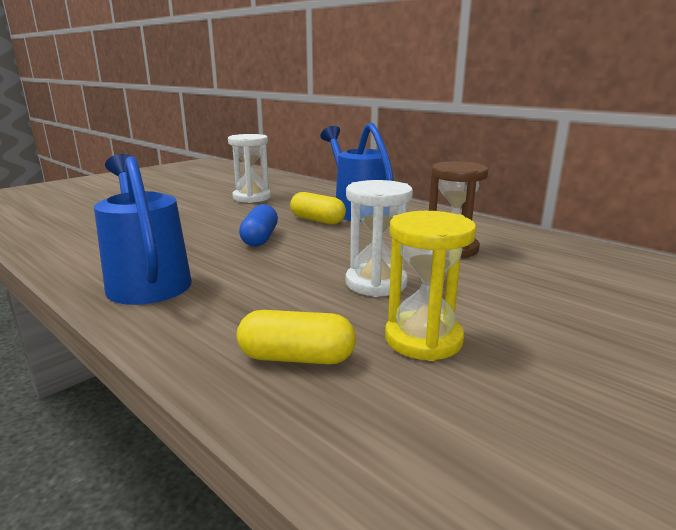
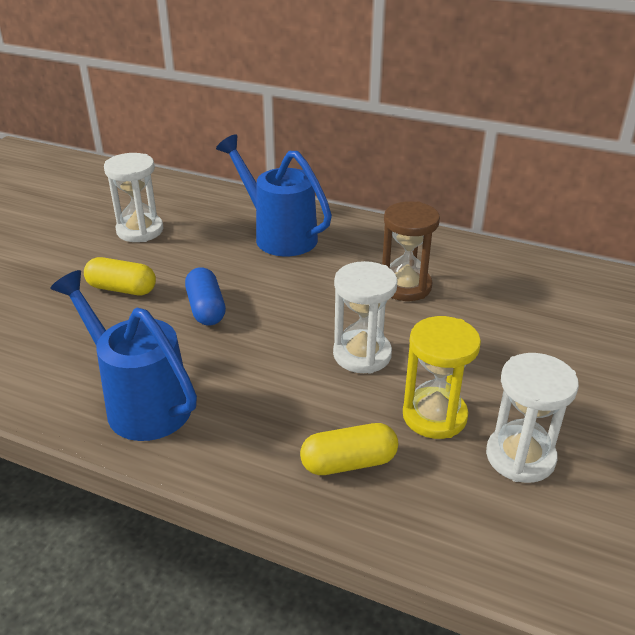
camera: 20 degrees left, 15 degrees up
(317, 220) = (247, 263): yellow capsule -> yellow capsule (122, 289)
(515, 397) = (520, 457): none -> white hourglass

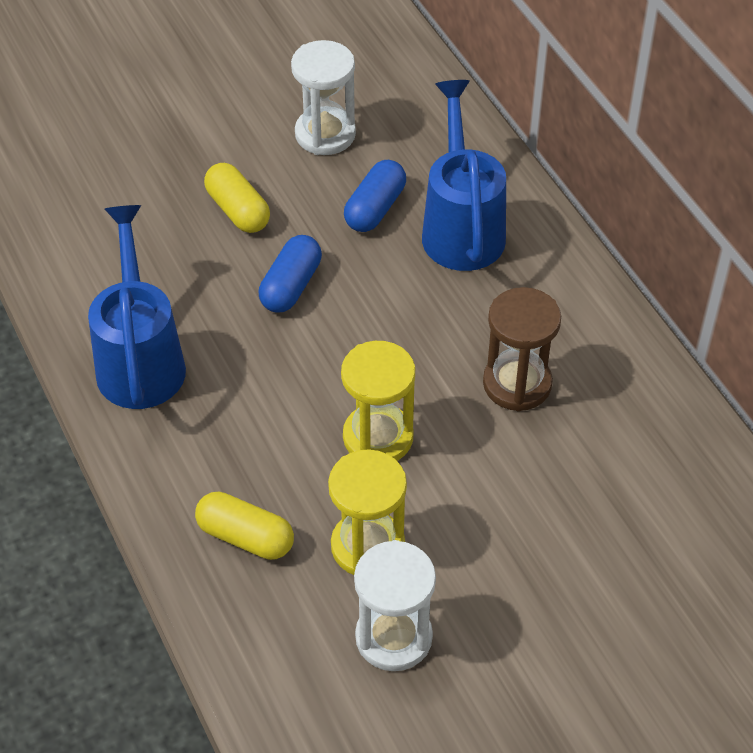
camera: 40 degrees right, 15 degrees up
(215, 249) = (375, 208): none -> blue capsule
(362, 354) = (378, 437): white hourglass -> yellow hourglass

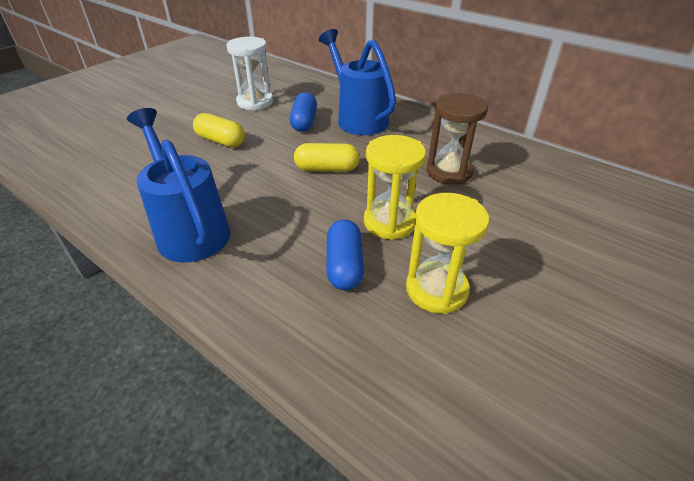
camera: 25 degrees left, 10 degrees down
(245, 537) = (339, 318): yellow capsule -> yellow capsule (327, 169)
(291, 286) = (276, 165): blue capsule -> blue capsule (344, 266)
(393, 637) = (510, 348): white hourglass -> none

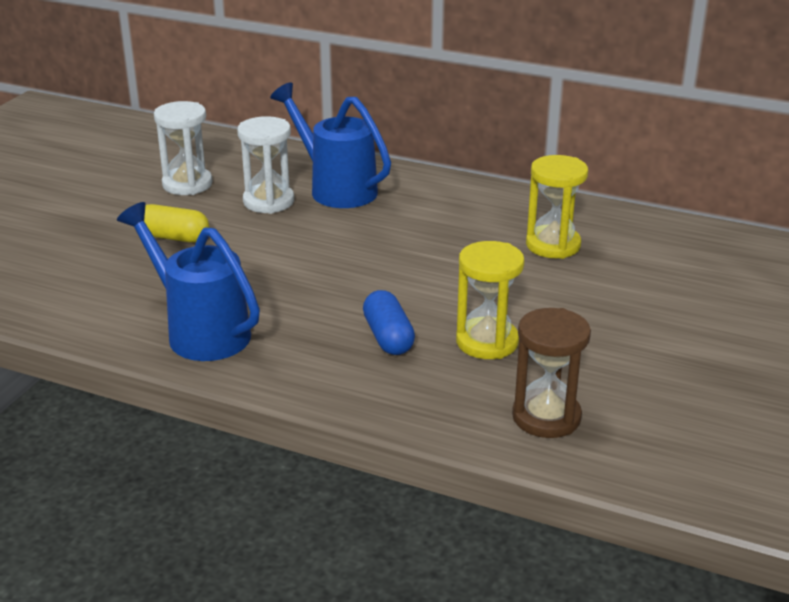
camera: 15 degrees left, 10 degrees down
(304, 122) = (268, 201): blue capsule -> white hourglass
(327, 169) = (325, 251): yellow capsule -> none
(389, 222) = (419, 293): yellow hourglass -> yellow hourglass (553, 245)
(449, 172) = (468, 235): brown hourglass -> brown hourglass (546, 417)

